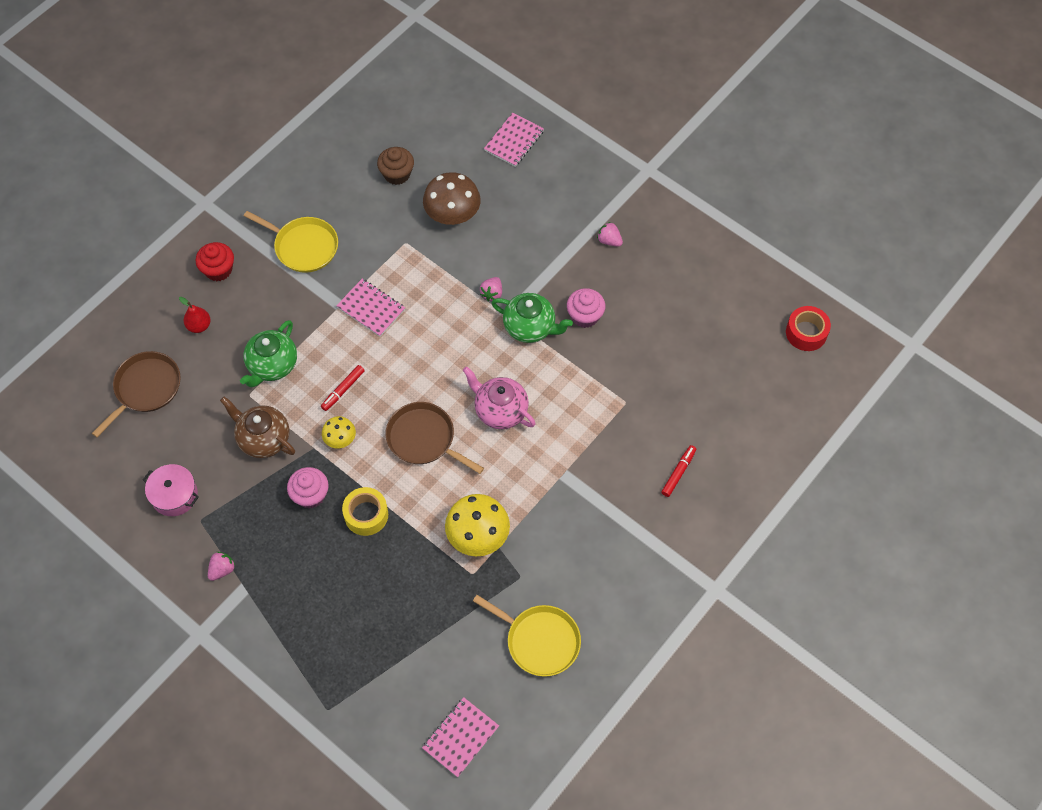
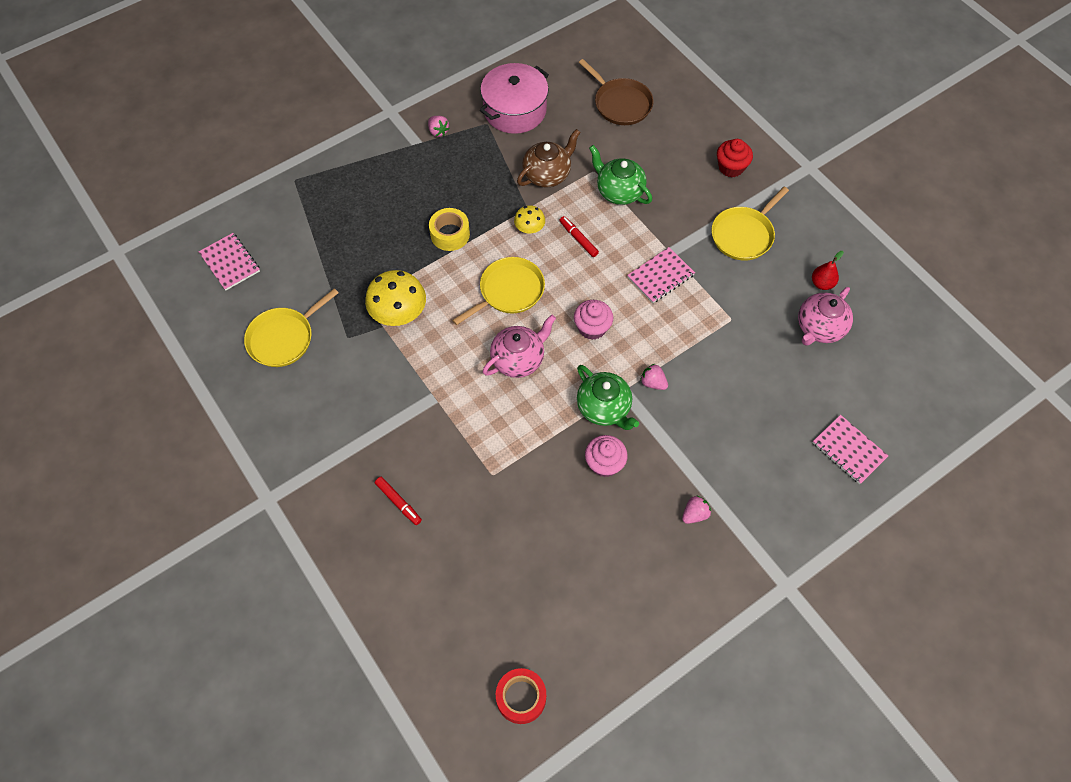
camera: 105 degrees right, 0 degrees up
(174, 495) = (515, 110): pink pot -> pink pot, size x1.62
(199, 326) = (674, 146): red pear -> red pear (822, 283)
(310, 495) = (483, 199): pink cupcake -> pink cupcake (592, 328)
(397, 174) = (819, 328): brown cupcake -> pink teapot
(424, 439) = (509, 291): brown pan -> yellow pan
(452, 214) = (759, 368): brown mushroom -> none
(530, 327) = (604, 408): green teapot -> green teapot turned 75 degrees counterclockwise

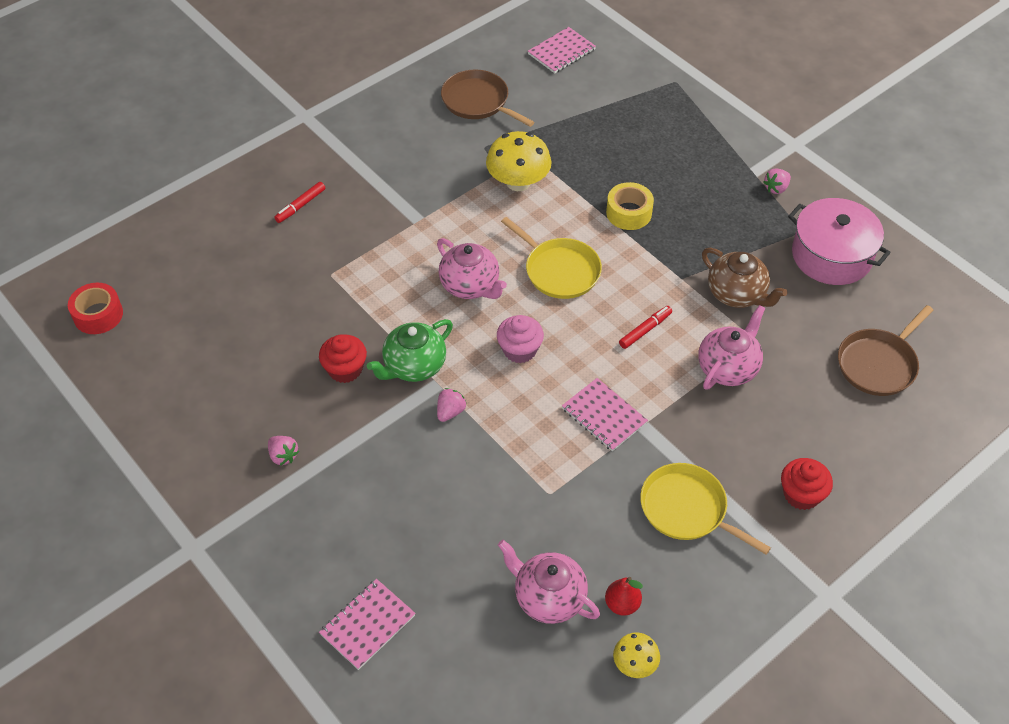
camera: 85 degrees right, 10 degrees down
(284, 338) = (478, 101): yellow pan -> brown pan
(529, 228) = (651, 283): yellow mushroom -> yellow mushroom (635, 664)
(604, 463) = (345, 369): pink cupcake -> red cupcake
(619, 191) = (728, 368): green teapot -> pink teapot

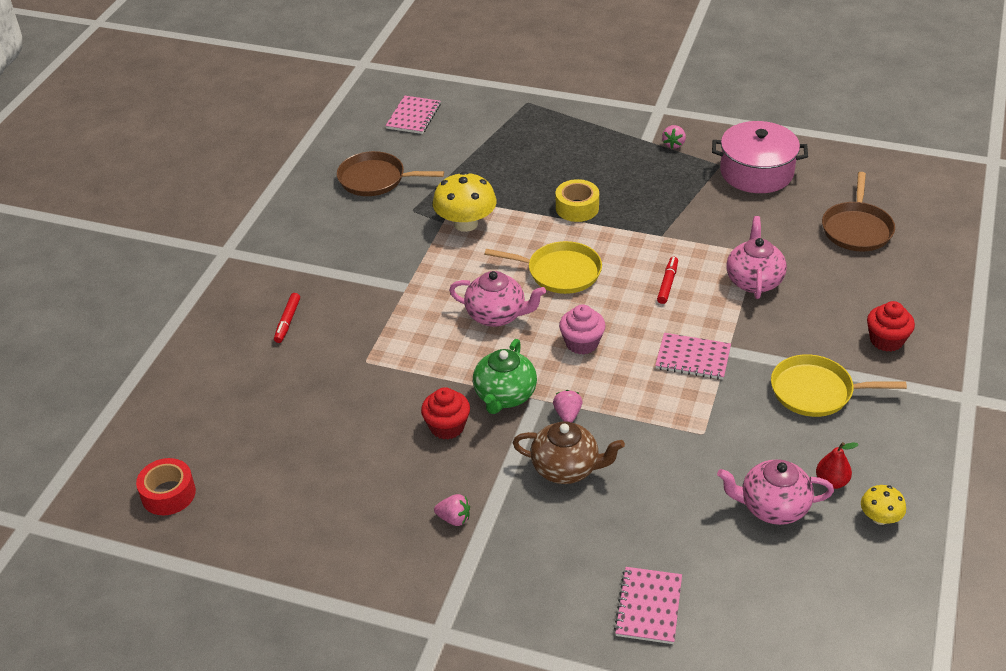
camera: 30 degrees left, 10 degrees down
(737, 294) = (713, 228): brown teapot -> brown teapot (566, 468)

